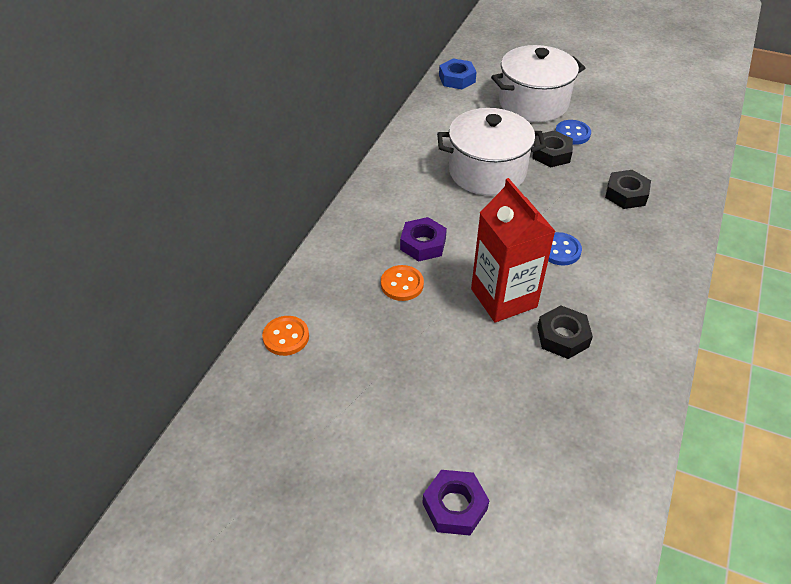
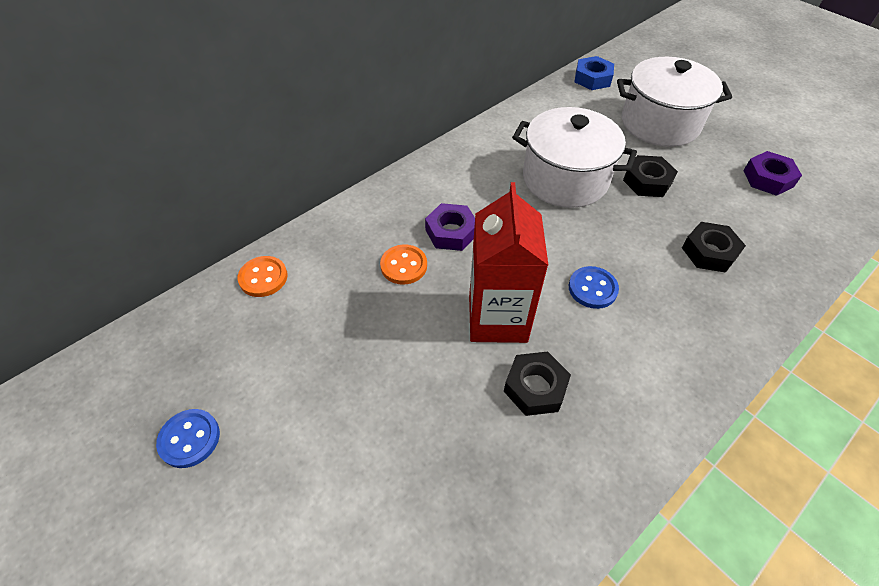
camera: 25 degrees right, 5 degrees up
(454, 506) = (296, 530): purple nut -> purple nut (768, 178)
(572, 133) = (685, 167): blue button -> blue button (189, 439)

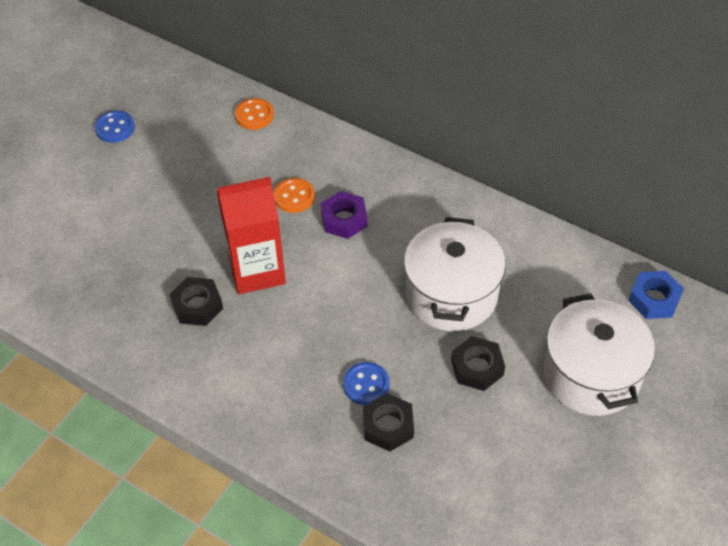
camera: 75 degrees right, 0 degrees up
(592, 288) = (309, 333): blue button -> blue button (366, 384)
(768, 178) = (531, 487): purple nut -> none

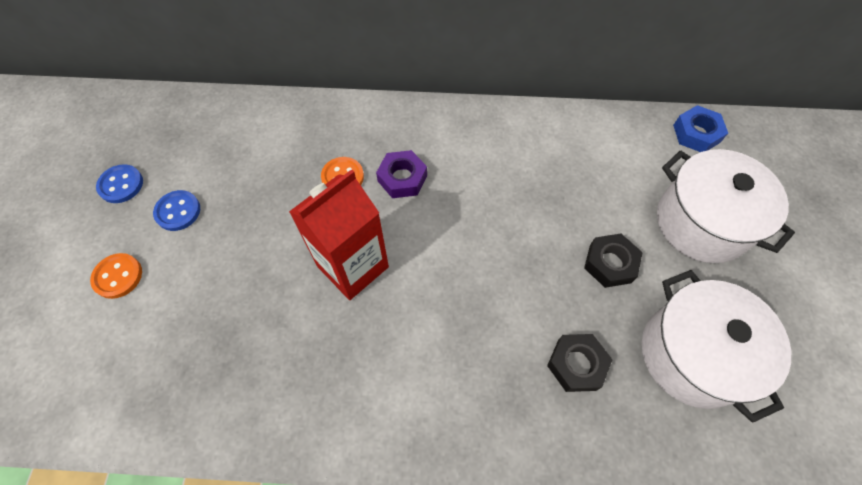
camera: 30 degrees left, 10 degrees up
(197, 306) = (315, 333): black nut -> none
(254, 115) = (257, 116): orange button -> orange button (118, 276)
(366, 384) = (528, 332): blue button -> blue button (178, 211)
(451, 294) = (541, 205): white pot -> white pot (692, 355)

